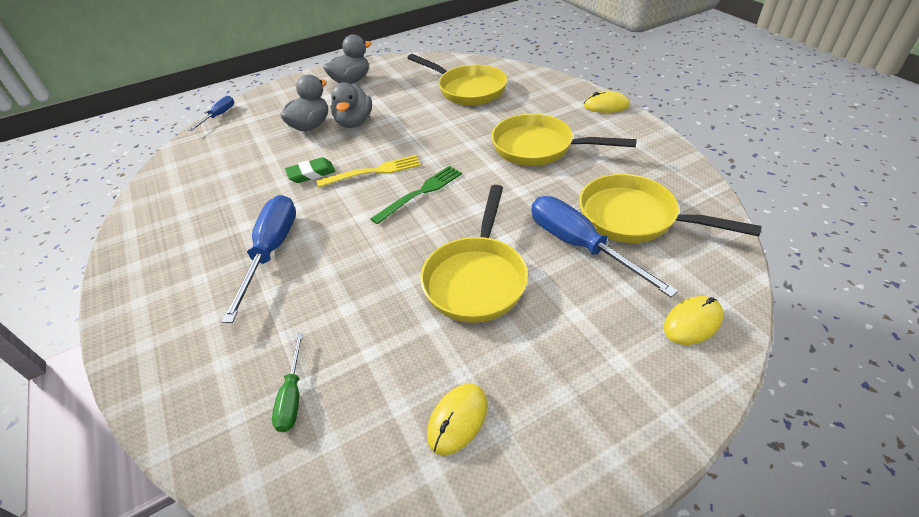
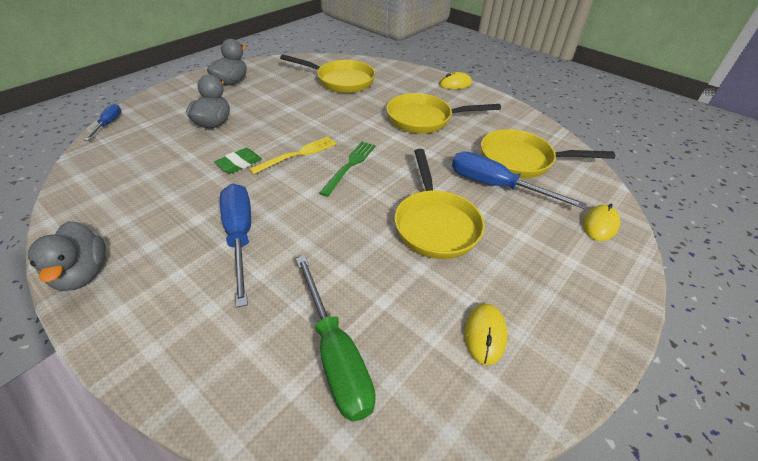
camera: 25 degrees left, 0 degrees up
(292, 396) = (336, 355): green screwdriver -> green screwdriver, size x1.88
(354, 122) = (255, 116): grey duck -> grey duck (82, 273)

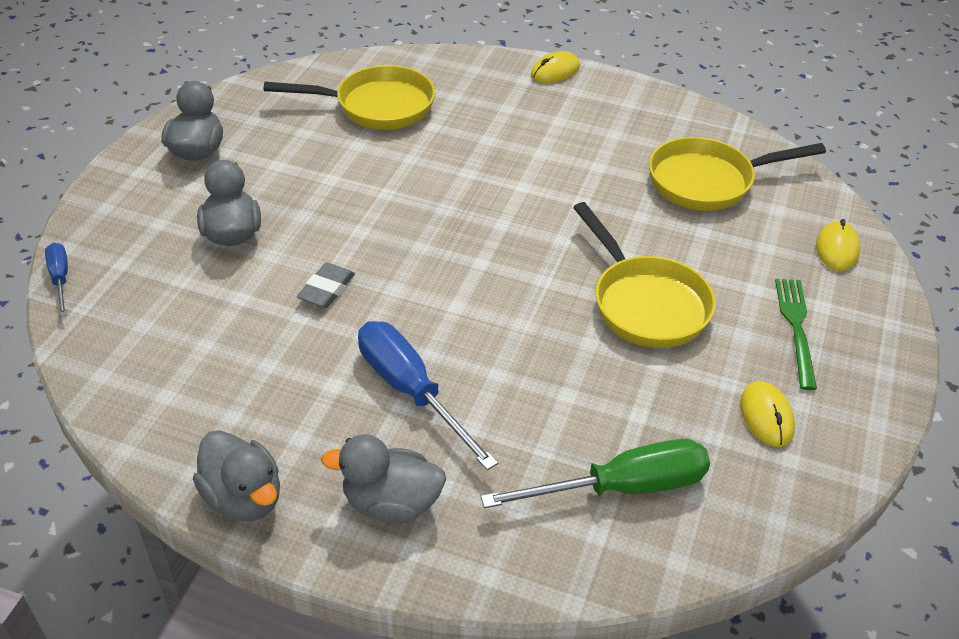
camera: 20 degrees left, 0 degrees up
(166, 309) = (391, 503): none -> grey duck
(239, 163) = (326, 289): green eraser -> grey eraser
(298, 154) = (401, 252): yellow fork -> none
(336, 355) = (622, 488): green screwdriver -> green screwdriver turned 60 degrees counterclockwise
(350, 166) = (486, 250): green fork -> green fork (796, 327)
(424, 119) = (544, 147): yellow pan -> none
(496, 186) = (694, 229): blue screwdriver -> none

